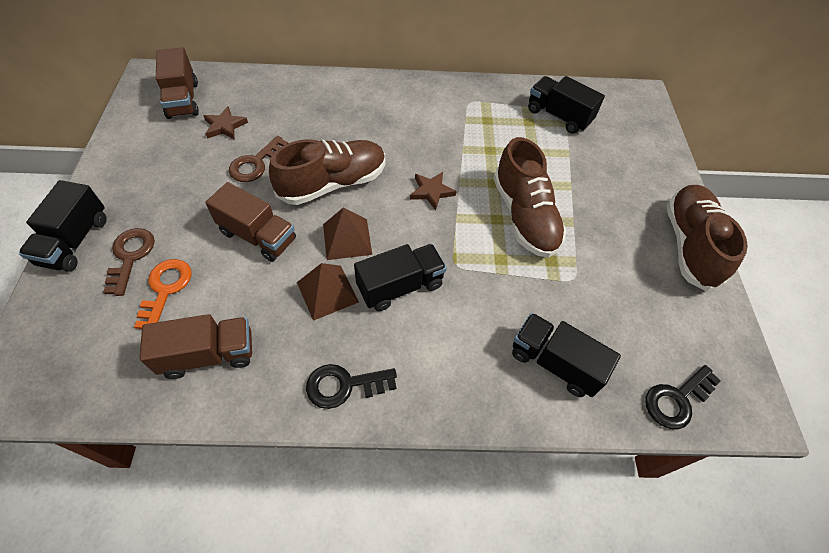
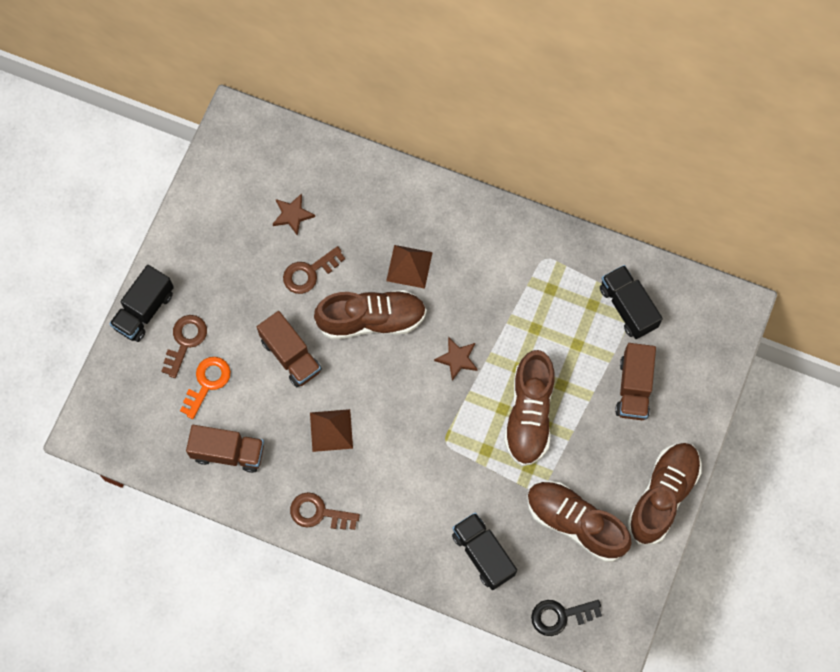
camera: 25 degrees right, 15 degrees up
(183, 100) = (260, 165): brown truck -> brown truck (634, 388)
(344, 385) = (319, 513): black key -> brown key
(347, 239) = (364, 384): brown pyramid -> brown pyramid (409, 266)
(400, 286) = (391, 446): black truck -> none
(628, 297) = (575, 523): none -> brown shoe

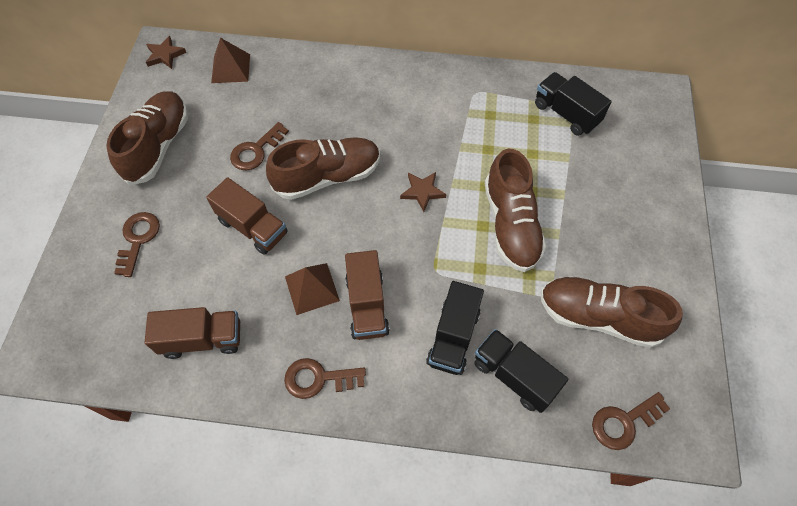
camera: 15 degrees left, 10 degrees down
(144, 310) = (90, 220): black truck -> black truck (453, 337)
(207, 383) = (167, 274): orange key -> none
(292, 215) = (229, 107): brown star -> brown star (165, 55)
(409, 266) = (352, 125): brown pyramid -> brown pyramid (231, 68)
(560, 616) = (624, 422): black key -> brown key
(634, 388) = (601, 178): brown truck -> brown truck (367, 305)
(662, 496) = (673, 268): brown shoe -> brown shoe (158, 146)

